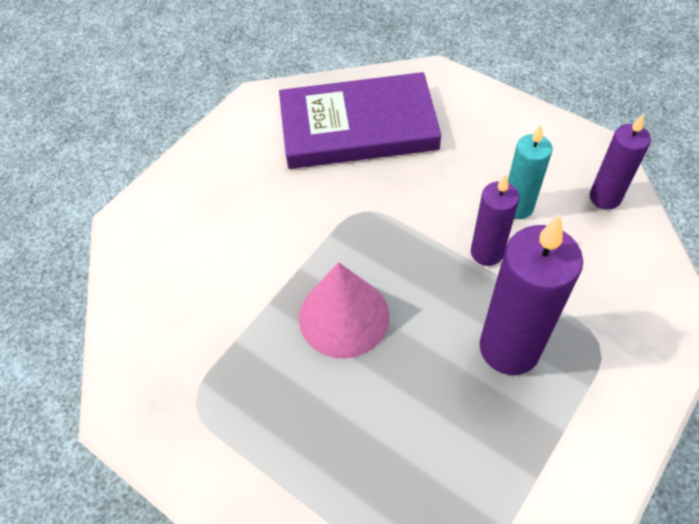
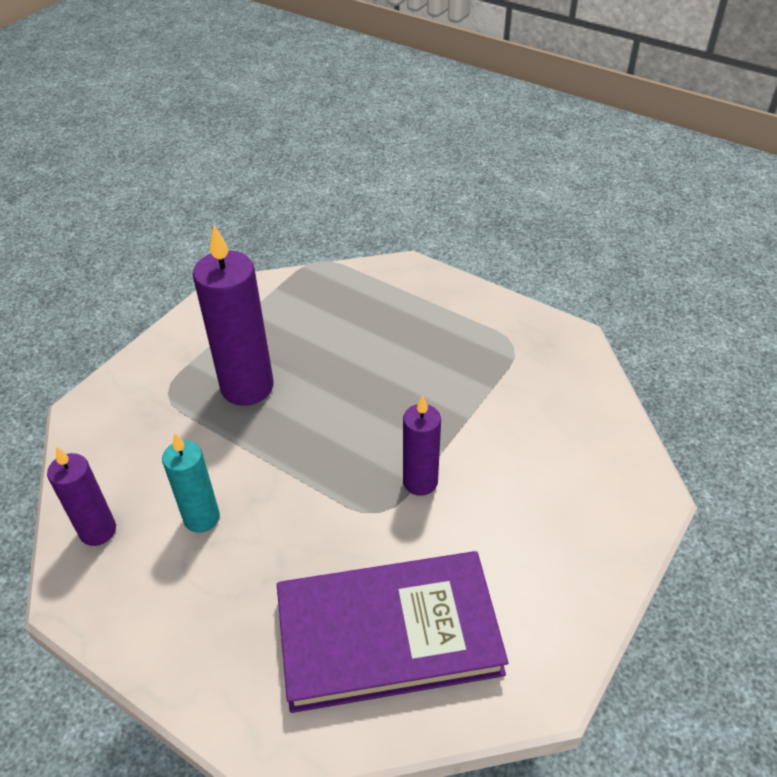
camera: 175 degrees right, 10 degrees down
(344, 316) = (394, 407): pink cone -> none
(486, 252) = (248, 467): purple candle -> purple candle (420, 482)

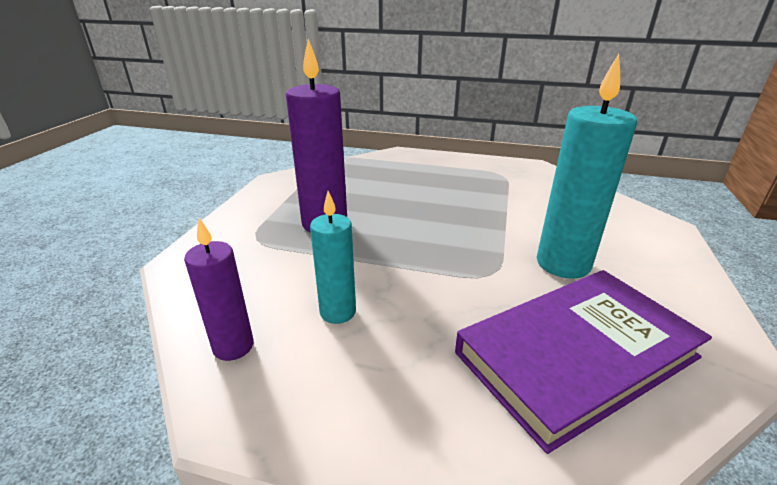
camera: 20 degrees left, 15 degrees down
(420, 482) = (506, 250): purple candle -> none
(468, 520) = (563, 264): none -> turquoise candle

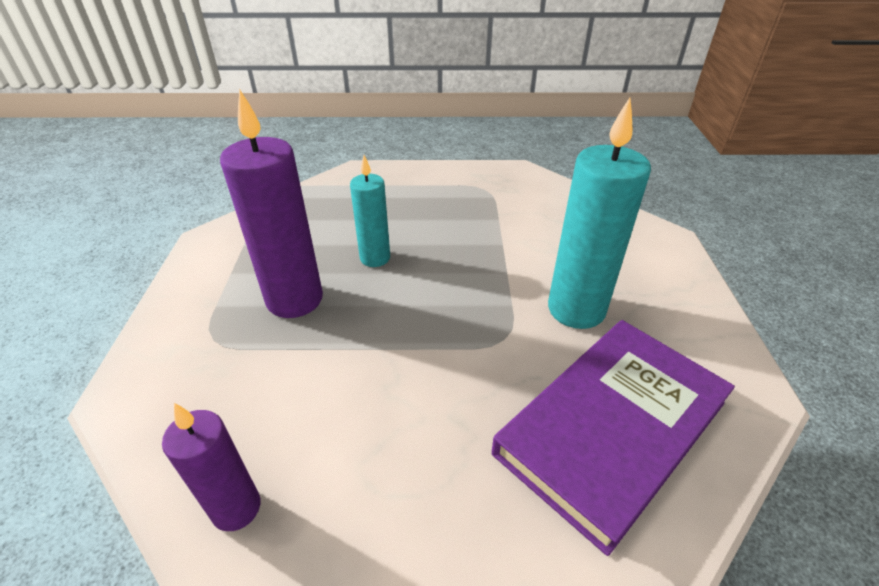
camera: 15 degrees left, 10 degrees up
(338, 312) = (348, 429): turquoise candle -> turquoise candle (375, 258)

